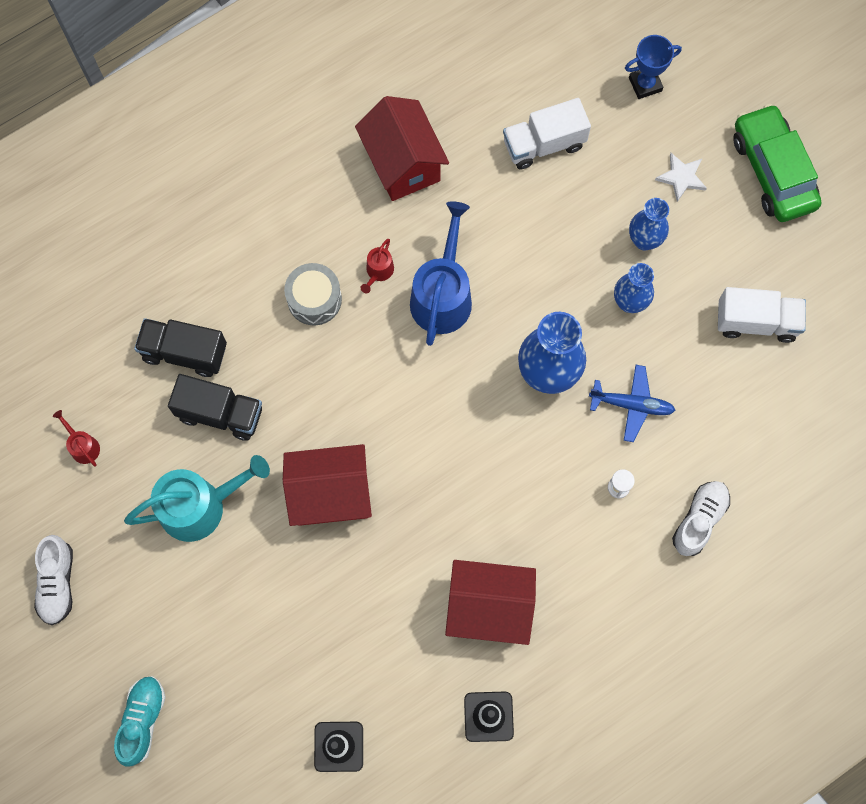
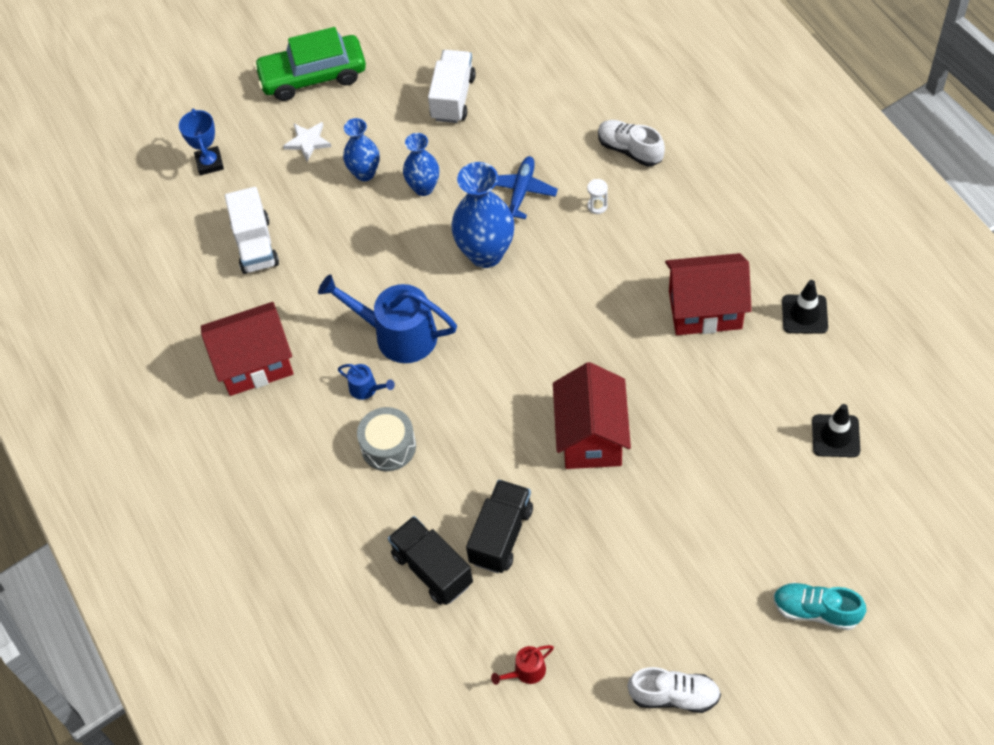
camera: 80 degrees left, 15 degrees down
(184, 352) = (432, 569): black truck -> black truck turned 120 degrees clockwise
(199, 506) = (597, 556): turquoise watering can -> none
(378, 271) = (366, 388): red watering can -> blue watering can
(489, 607) = (705, 310): red house -> red house turned 75 degrees clockwise

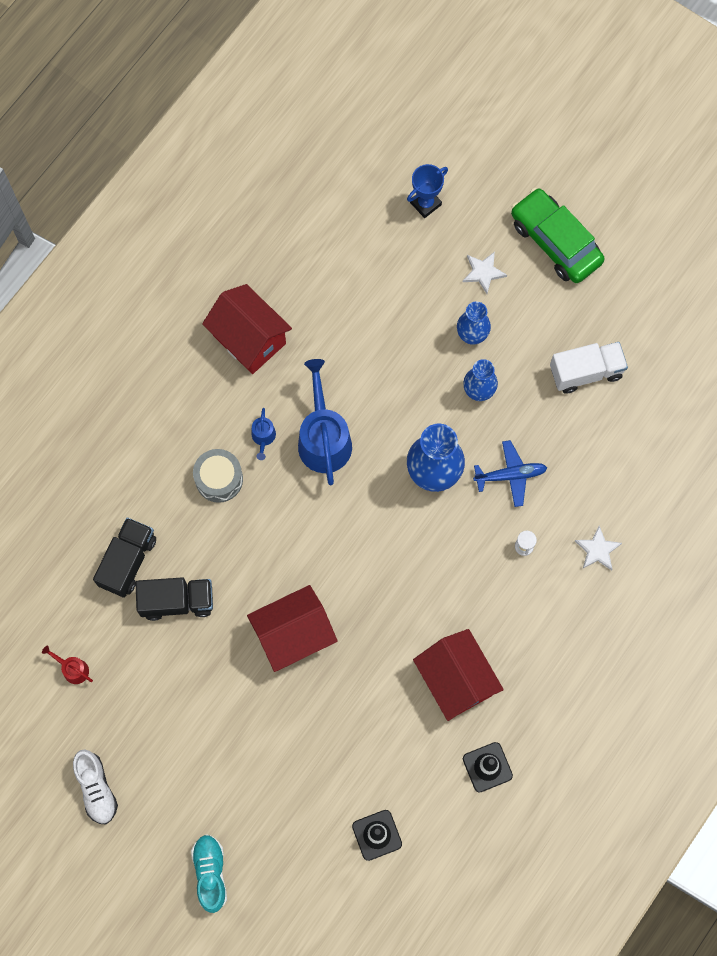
camera: 60 degrees right, 15 degrees up
(255, 245) = (360, 283): white truck -> none
(630, 150) = (597, 550): white shoe -> white star

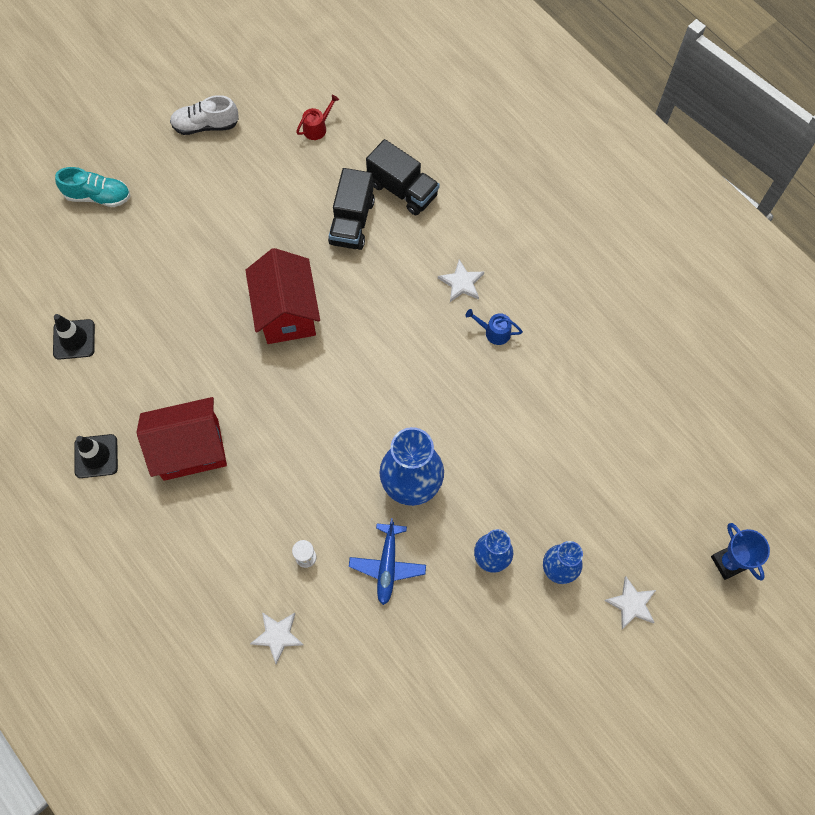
camera: 105 degrees right, 5 degrees down
(219, 479) = (461, 283): grey drum -> white star
(249, 339) = (603, 343): red house -> none
(324, 439) = (478, 388): blue watering can -> none
(555, 242) = (654, 700): green car -> none
(586, 372) = (485, 687): white truck -> none

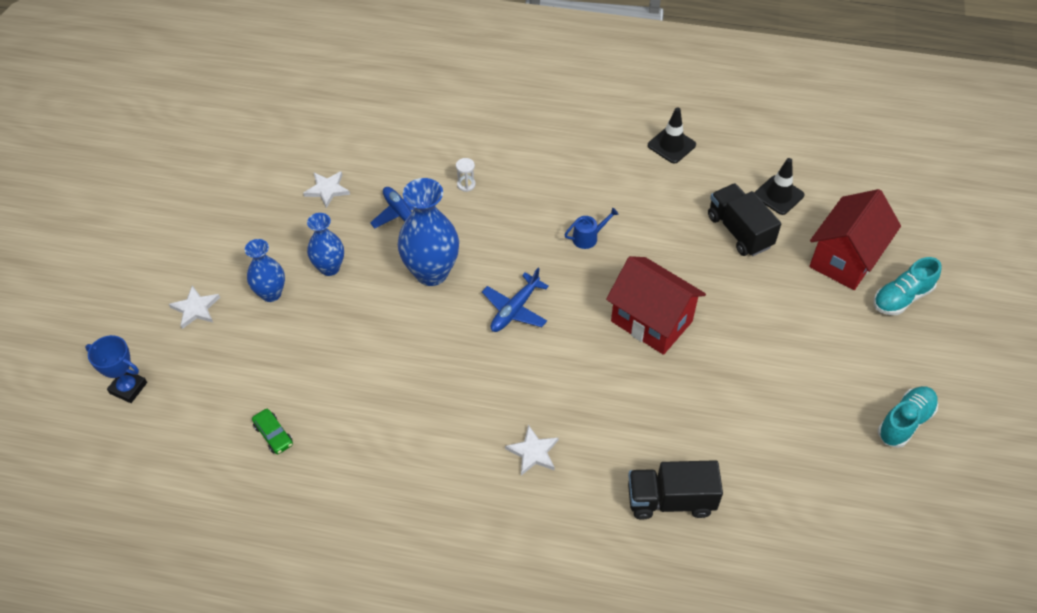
camera: 140 degrees right, 15 degrees down
(191, 449) = (614, 189): red house -> red house (845, 259)
(206, 125) = (905, 422): white shoe -> turquoise shoe
(278, 636) = (441, 136): white star -> white star (327, 190)
(317, 128) = (812, 499): red watering can -> none
(352, 222) = (682, 434): black truck -> black truck (739, 231)
(376, 400) = (515, 310): none -> blue plane
(494, 332) = (466, 430): blue watering can -> blue watering can (588, 237)
(636, 432) = (273, 435): none -> green car

